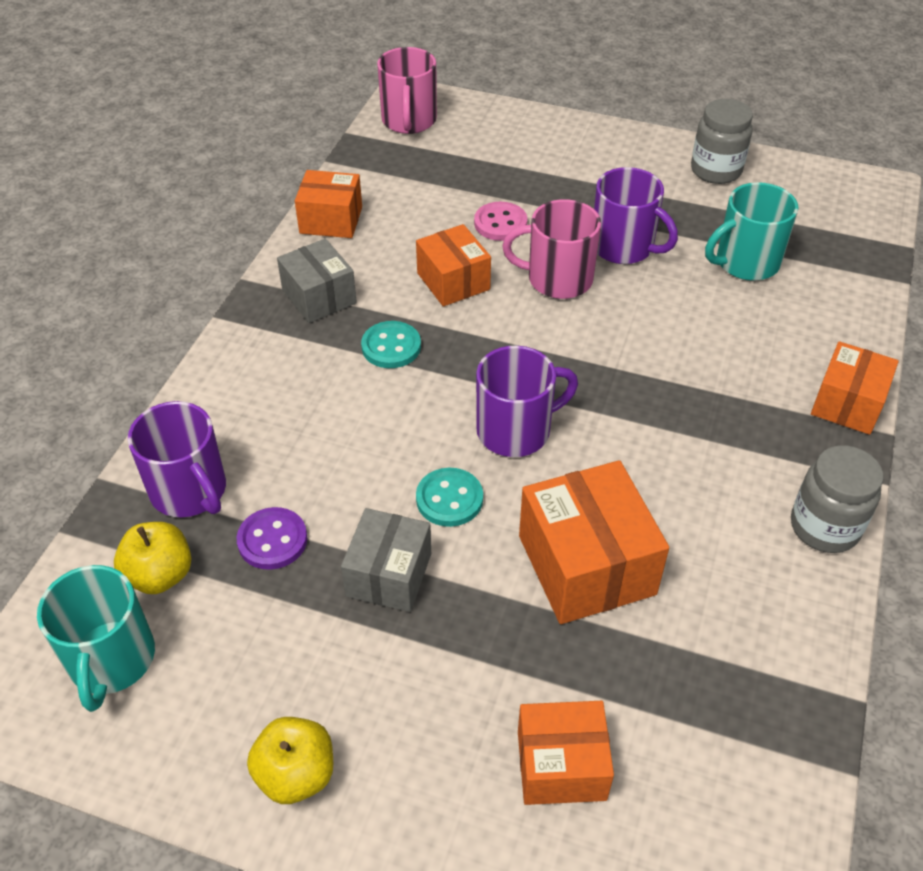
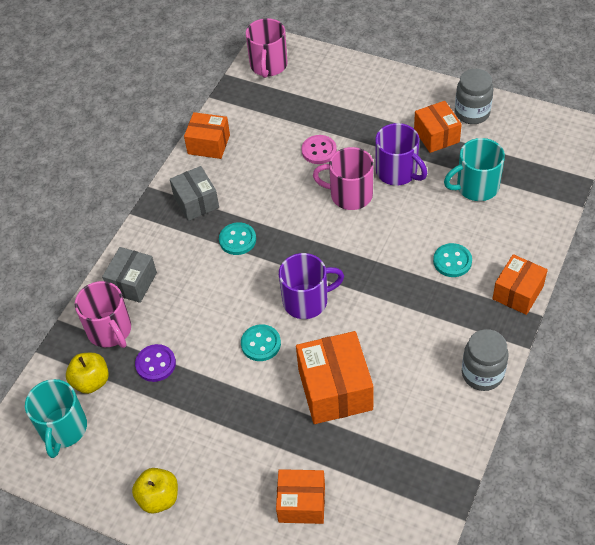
camera: 10 degrees right, 5 degrees up
(189, 491) = (110, 330): purple mug -> pink mug
(388, 574) = (220, 388): grey box -> grey box (132, 283)
(453, 281) = (282, 194): orange box -> orange box (436, 136)
(734, 363) = (452, 261): none -> turquoise button

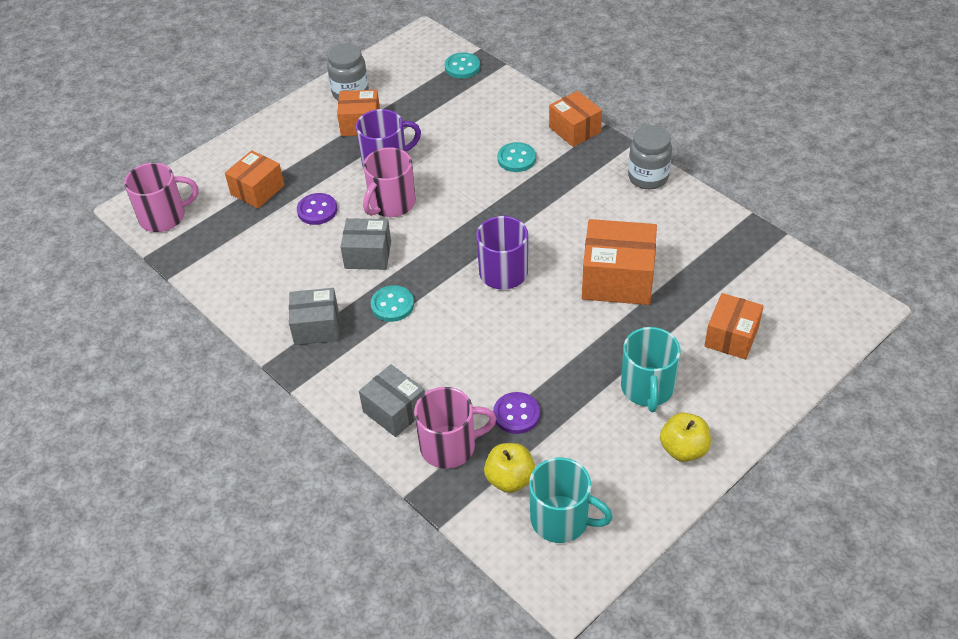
camera: 70 degrees left, 5 degrees down
(209, 144) = (240, 296): orange box -> orange box (257, 190)
(261, 344) = (536, 320): turquoise button -> turquoise button (462, 67)
(268, 65) = (164, 217): pink mug -> pink mug turned 45 degrees counterclockwise
(284, 202) = (368, 255): none -> grey box
(319, 151) = (317, 210): pink button -> purple button
(476, 187) = (441, 117): turquoise mug -> turquoise mug (647, 388)

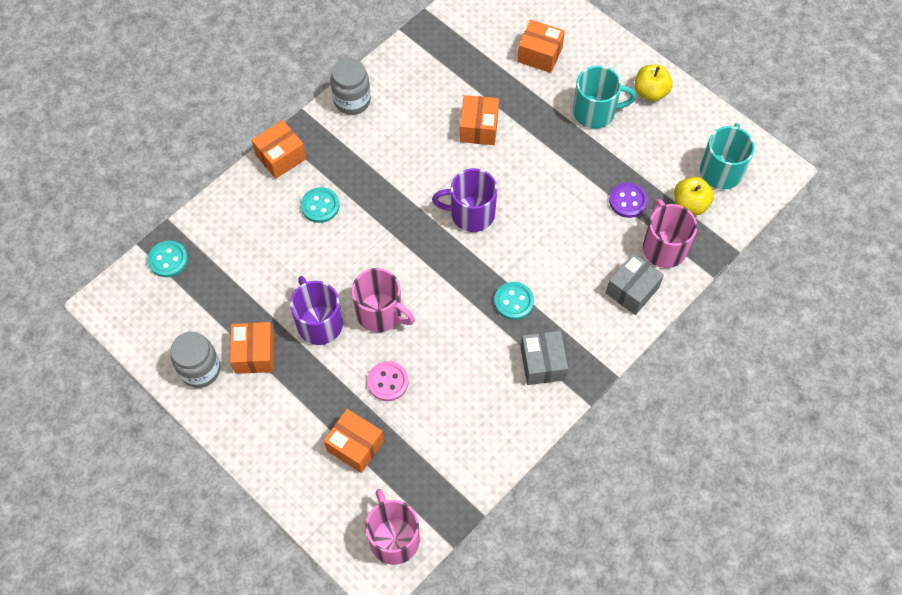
camera: 95 degrees left, 15 degrees up
(317, 210) = (388, 382): purple button -> pink button
(368, 255) = (450, 328): grey box -> none
(617, 279) = (478, 128): orange box -> orange box, size x0.65

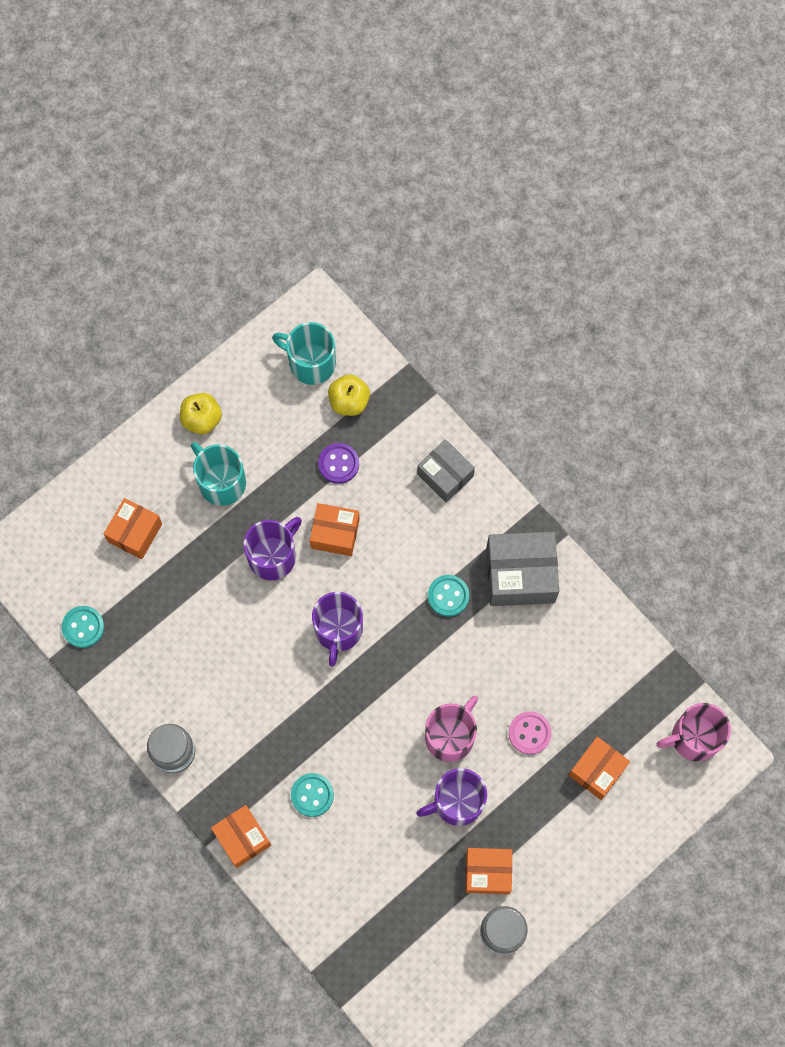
camera: 85 degrees left, 10 degrees up
(168, 260) = (365, 969): turquoise button -> turquoise button (83, 627)
(478, 128) = (228, 611): orange box -> orange box (335, 534)
(533, 157) = (273, 556): none -> purple mug
(542, 363) = (520, 575): grey box -> grey box, size x1.54
(595, 112) = (221, 482): turquoise mug -> turquoise mug turned 45 degrees counterclockwise
(664, 247) = (398, 436): pink mug -> none

